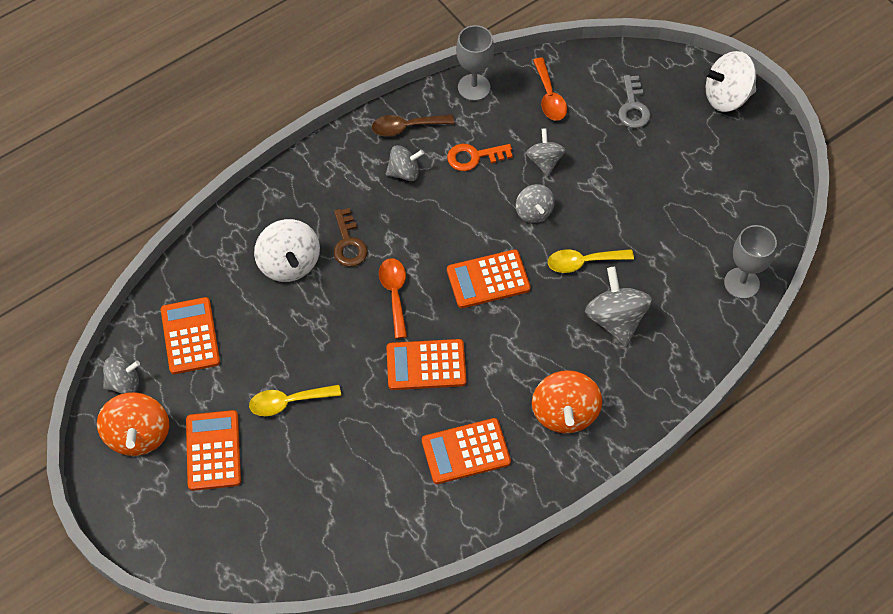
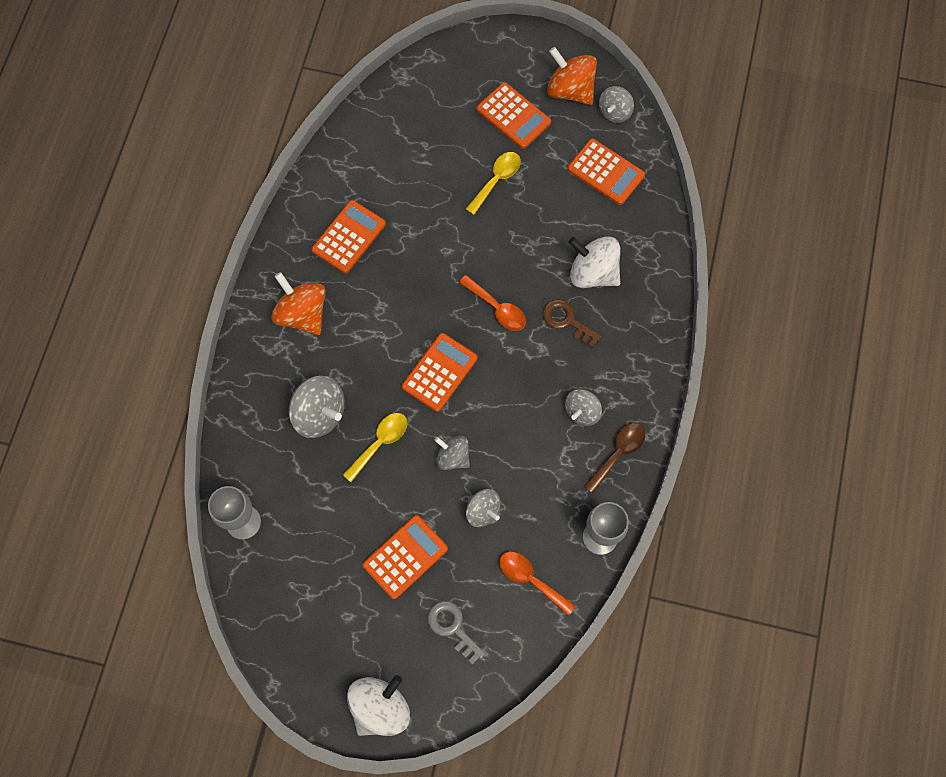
camera: 140 degrees right, 10 degrees up
(426, 365) = (428, 274): orange calculator -> orange calculator (405, 557)
(474, 157) = (541, 469): orange key -> none

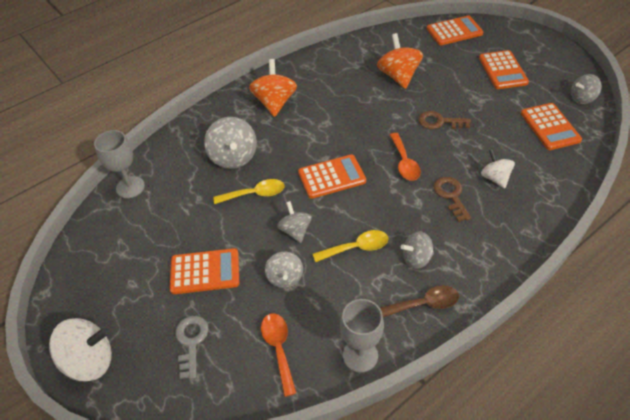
camera: 40 degrees right, 20 degrees down
(349, 237) = (339, 80): orange calculator -> orange calculator (454, 31)
(496, 180) = (463, 96): yellow spoon -> yellow spoon (356, 248)
(496, 232) = (439, 122): none -> brown key
(570, 90) = (555, 74): orange spinning top -> orange spinning top (398, 76)
(593, 273) = (495, 178): white spinning top -> white spinning top, size x0.63

